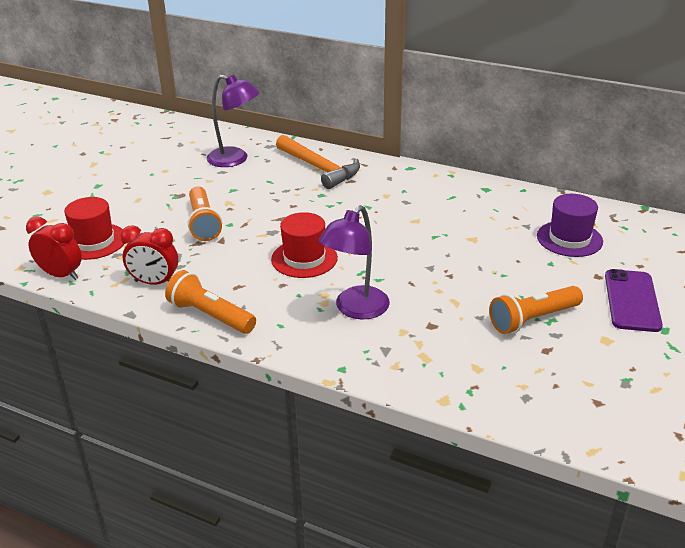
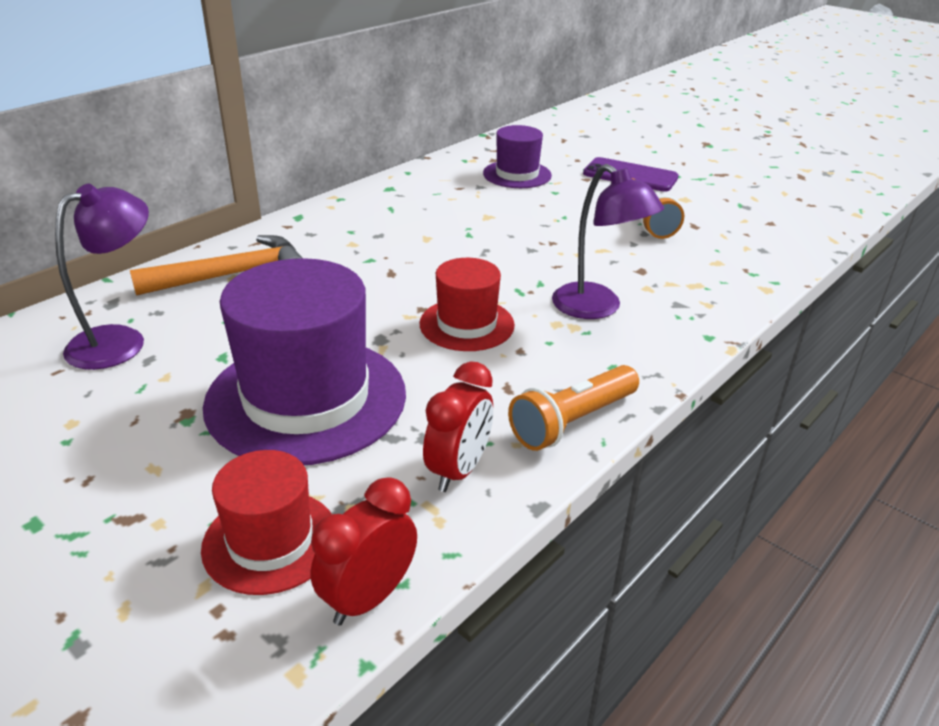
camera: 75 degrees left, 0 degrees up
(203, 223) = (306, 399): orange flashlight -> purple hat

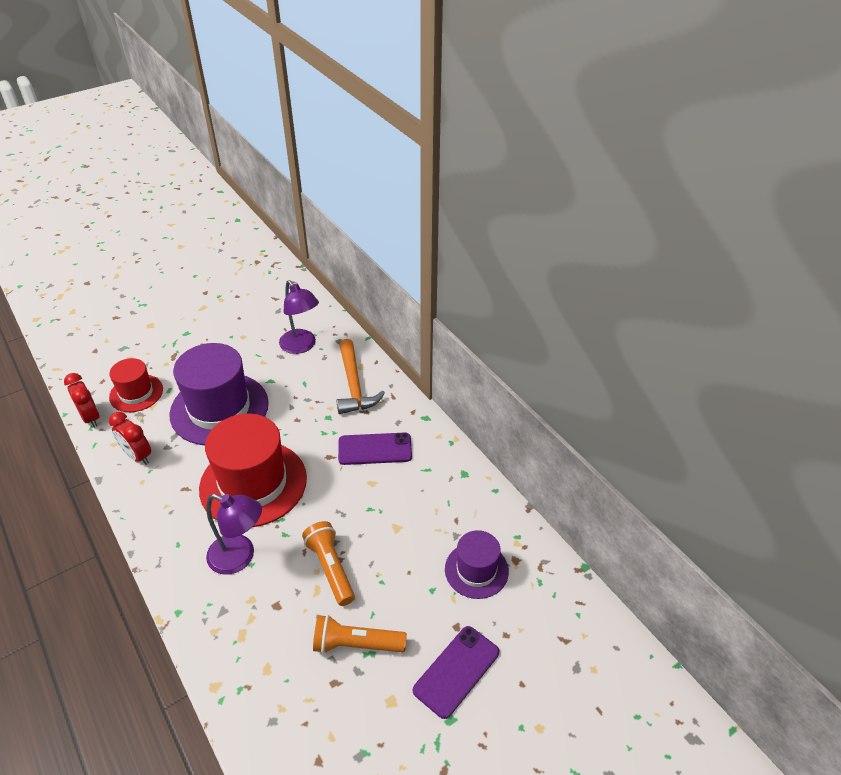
camera: 105 degrees right, 10 degrees up
(366, 243) = (375, 449): none -> purple phone
(467, 324) = (253, 483): red hat -> red hat, size x1.83
(572, 422) = (143, 509): orange flashlight -> orange flashlight (331, 568)
(597, 308) = (240, 557): purple lamp -> purple lamp turned 135 degrees counterclockwise

